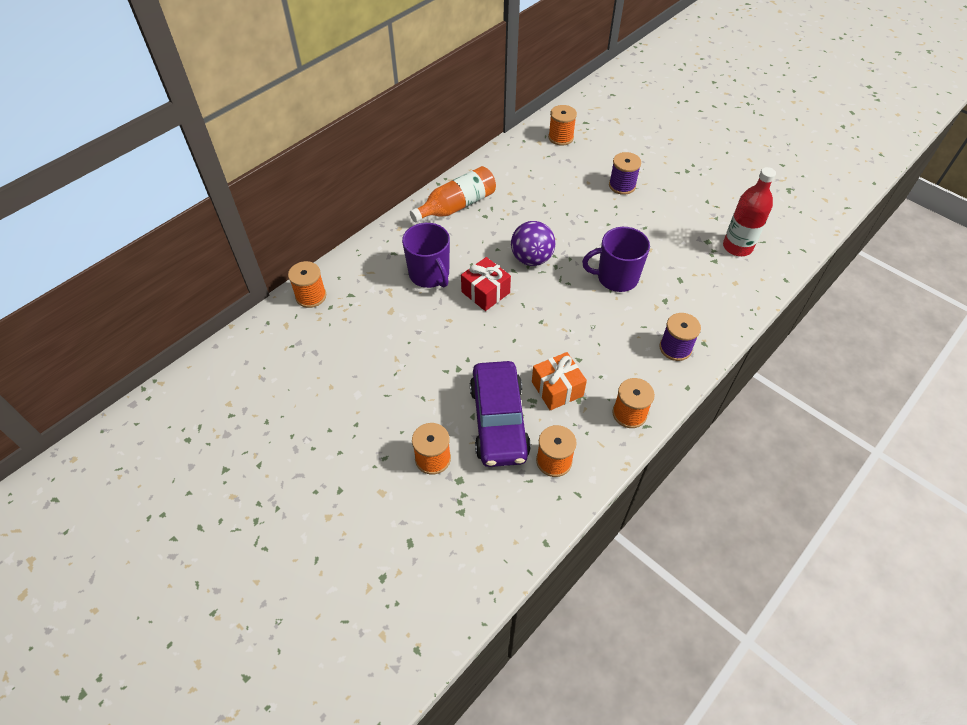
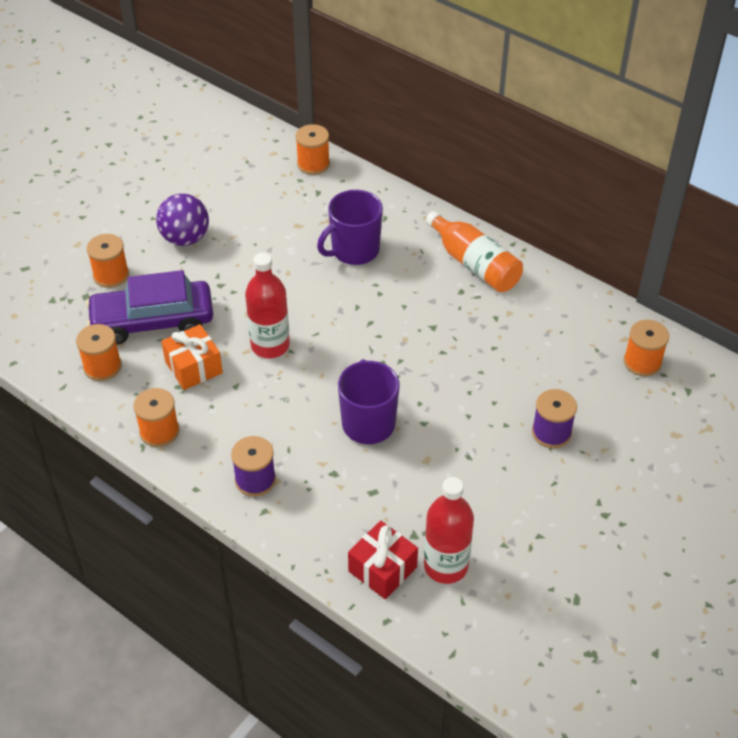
camera: 85 degrees right, 5 degrees down
(485, 292) = (331, 300): red gift -> red gift (382, 569)
(531, 258) = (391, 338): purple ball -> purple ball (185, 238)
(534, 334) = (270, 345): none -> red bottle

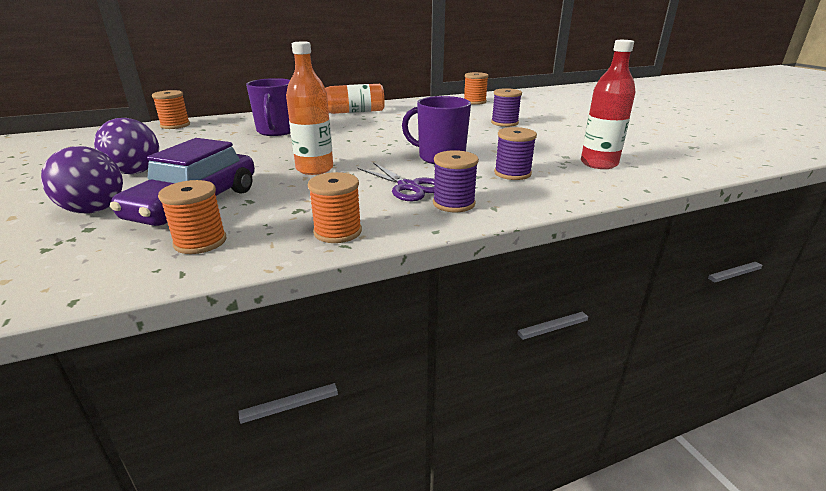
camera: 60 degrees left, 20 degrees down
(111, 275) = (94, 210): orange spool -> purple ball
(193, 367) = (285, 200): orange gift -> none
(270, 345) = (314, 169): red bottle -> orange bottle
(272, 433) = (409, 187): none -> purple scissors
(360, 498) = (512, 173): none -> purple spool
(382, 569) = (591, 181): red gift -> none

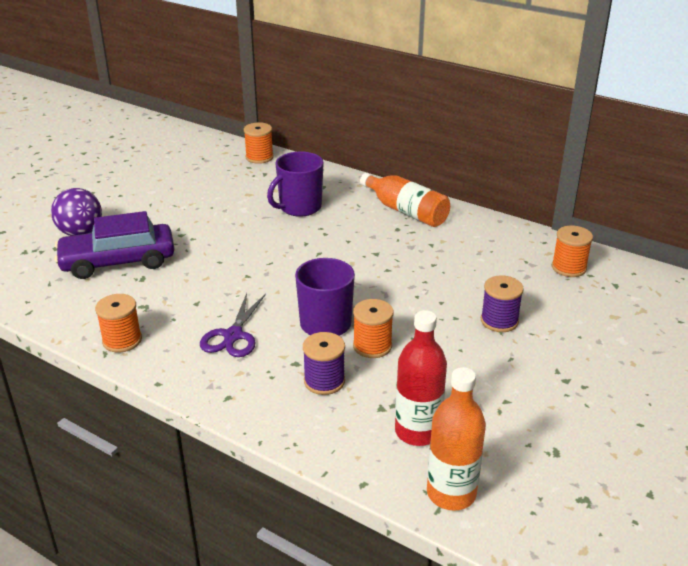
camera: 55 degrees right, 5 degrees up
(135, 172) = (149, 206): purple ball -> none
(200, 242) = (68, 295): orange spool -> orange spool (372, 346)
(314, 169) = (228, 273): orange bottle -> orange bottle (451, 493)
(453, 203) = (218, 373): purple spool -> none

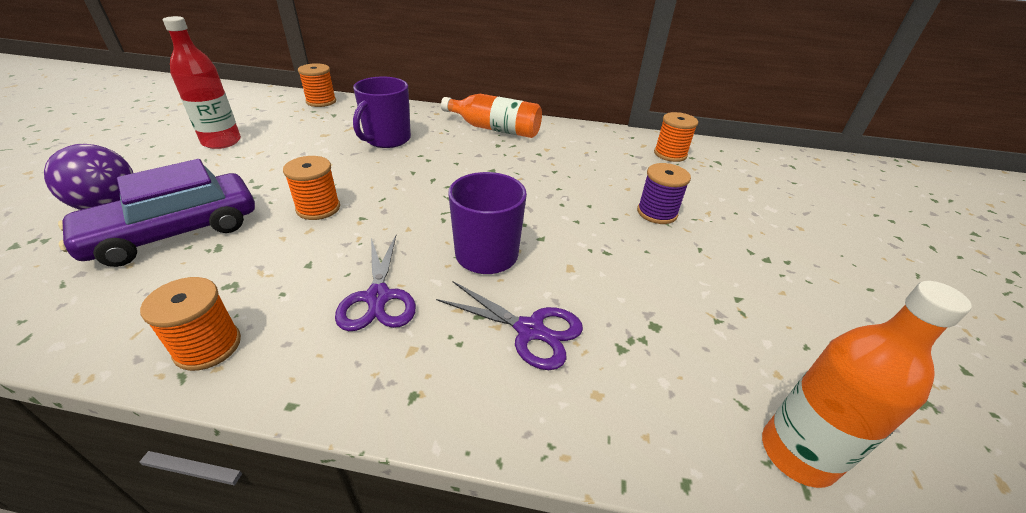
camera: 25 degrees left, 5 degrees up
(324, 381) = (530, 330): purple spool -> purple scissors
(372, 346) = (555, 269): orange spool -> orange spool (318, 208)
(417, 431) = (686, 369): red bottle -> red bottle (221, 142)

